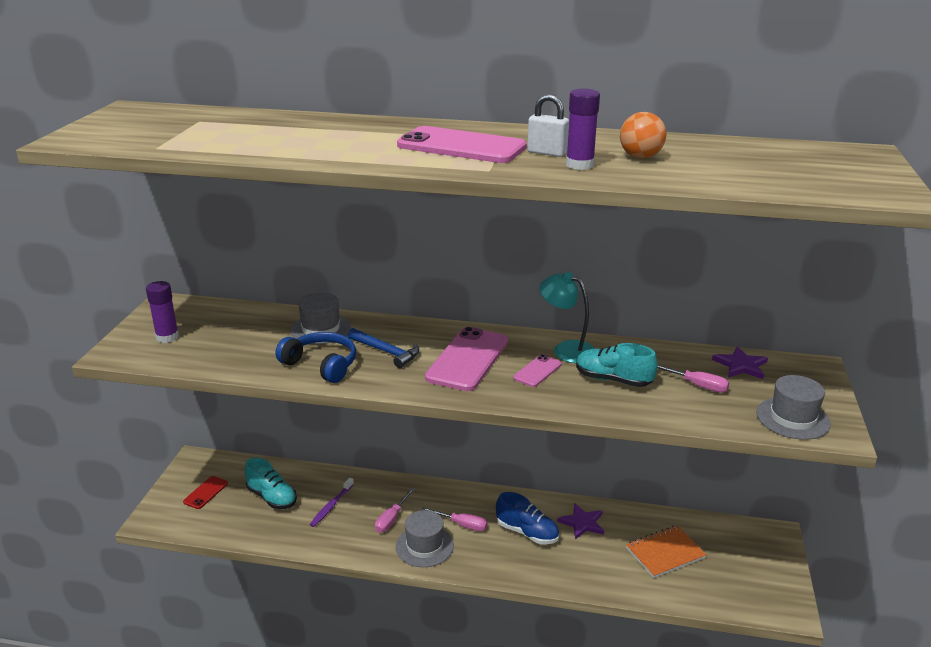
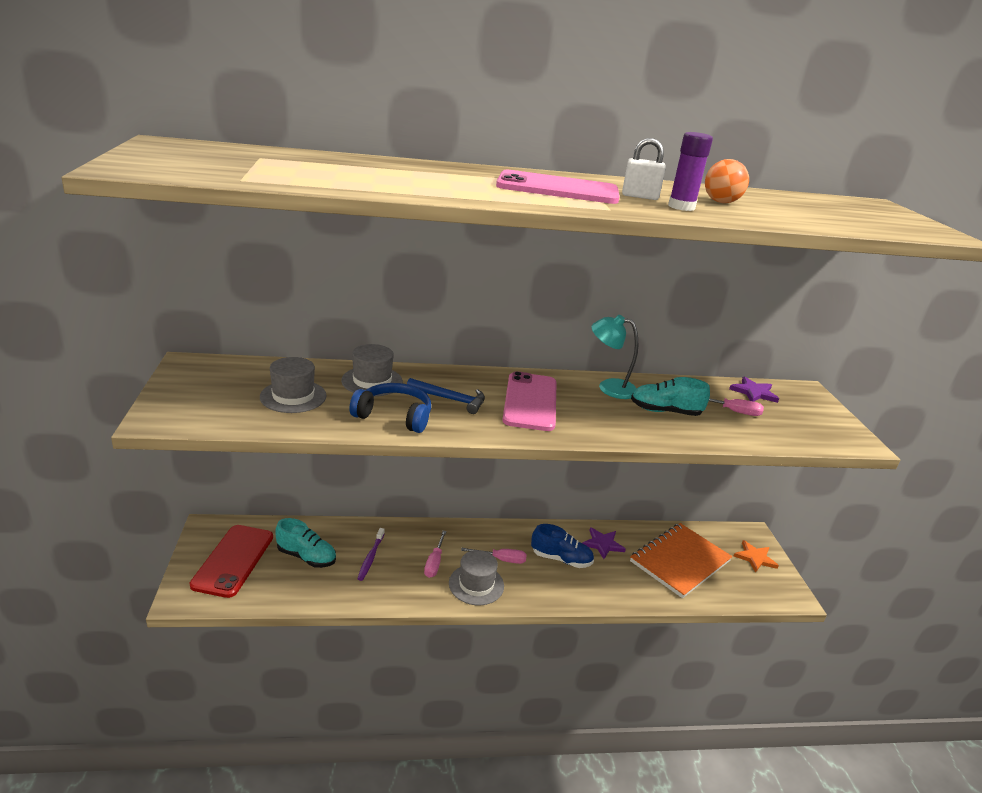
camera: 20 degrees left, 0 degrees up
(167, 337) = (210, 398): purple glue stick -> none
(205, 492) = (233, 560): red phone -> red phone, size x2.00
(537, 371) = (598, 408): pink phone -> none
(665, 553) = (680, 561): orange notebook -> orange notebook, size x1.55
(762, 561) = (755, 558): none -> orange star
(792, 418) = (821, 433): grey hat -> grey hat (293, 396)

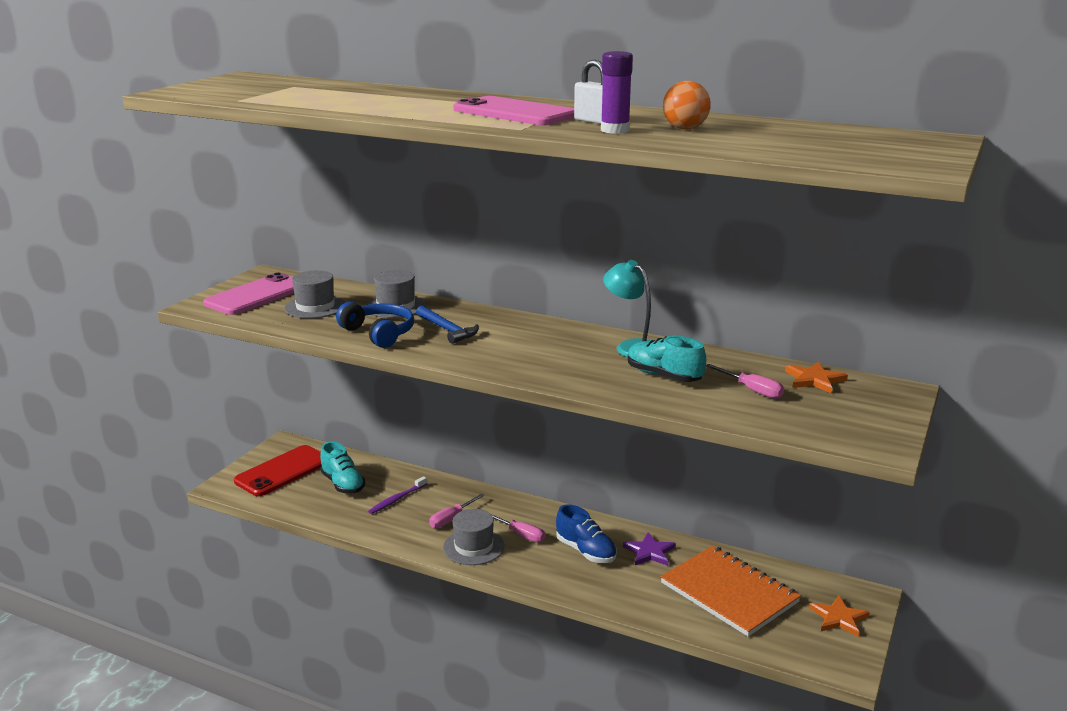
camera: 35 degrees right, 5 degrees down
(530, 402) = (524, 344): pink phone -> pink phone (256, 295)
(680, 561) = (729, 593): orange notebook -> orange notebook turned 60 degrees clockwise
(754, 392) = (814, 380): purple star -> orange star

